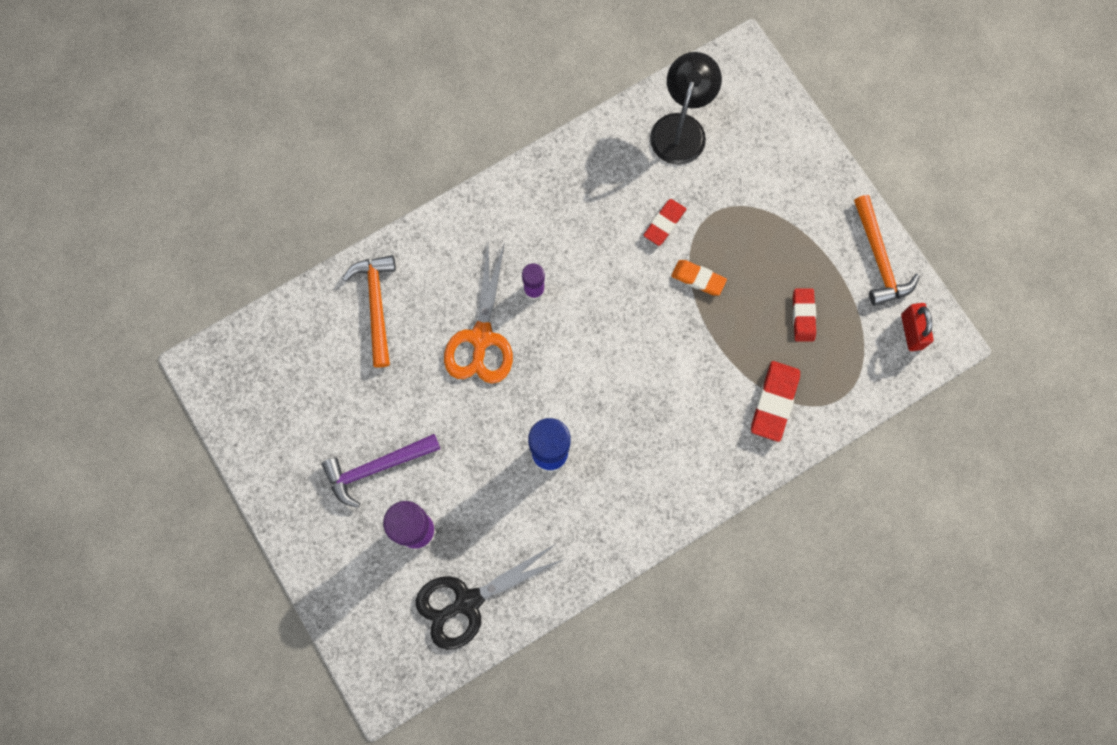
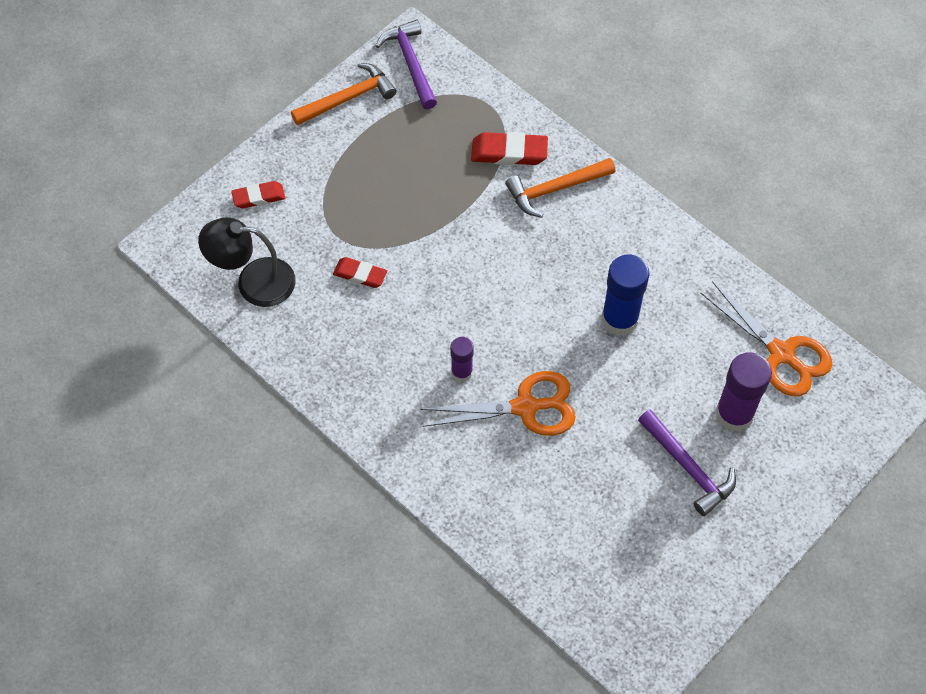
camera: 105 degrees left, 15 degrees down
(376, 305) = (522, 515): orange hammer -> orange hammer (555, 189)
(467, 601) = (781, 354): black scissors -> orange scissors
(698, 279) = (409, 235): orange eraser -> none
(803, 316) = (420, 145): red eraser -> red eraser (259, 197)
(911, 331) = (410, 63): red padlock -> purple hammer

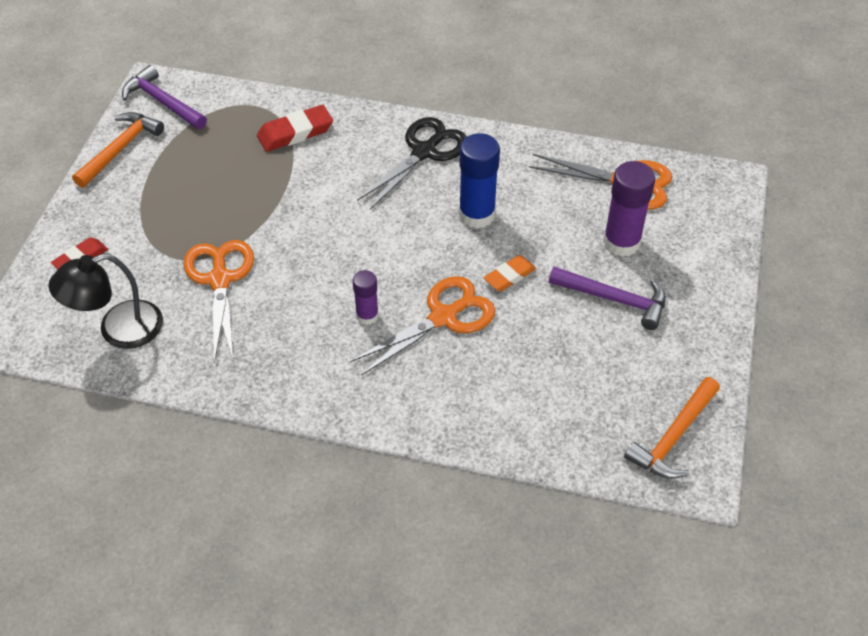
camera: 30 degrees left, 10 degrees down
(360, 274) = (220, 280): red eraser -> orange scissors
(555, 189) = (354, 143): orange hammer -> orange hammer (673, 437)
(609, 396) = (509, 276): none -> orange eraser
(613, 229) = (424, 152): none -> black scissors

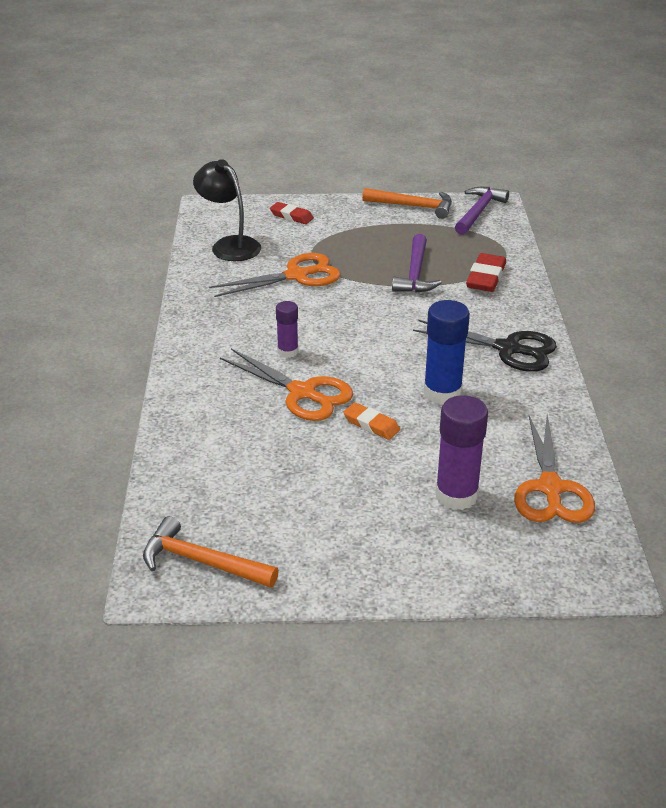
camera: 75 degrees right, 15 degrees down
(295, 132) = (486, 277): red eraser -> red eraser turned 60 degrees clockwise
(614, 299) = (372, 499): purple hammer -> purple hammer (415, 273)

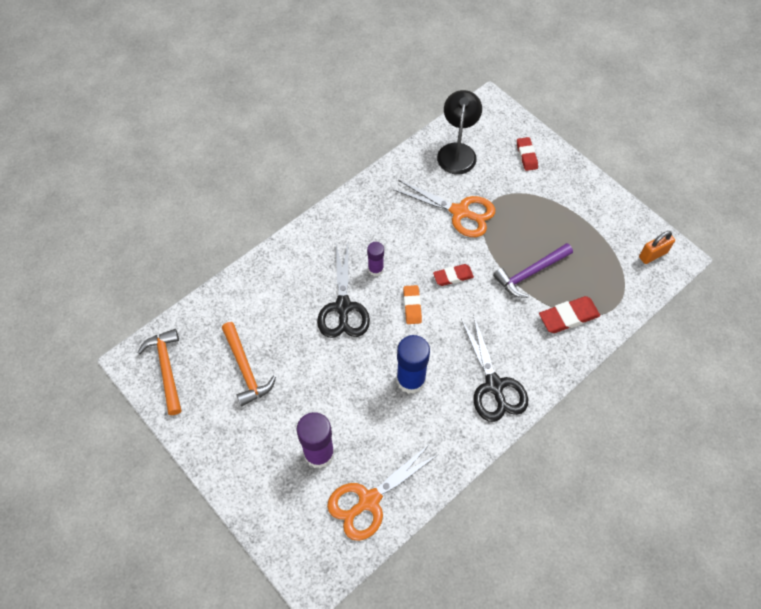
camera: 50 degrees right, 25 degrees up
(302, 393) = (343, 307): orange scissors -> black scissors
(360, 313) = (453, 276): none -> red eraser
(371, 424) = (345, 364): orange eraser -> orange eraser (412, 306)
(413, 206) = (616, 212): orange hammer -> orange hammer (246, 369)
(478, 212) = (653, 255): purple hammer -> orange padlock

